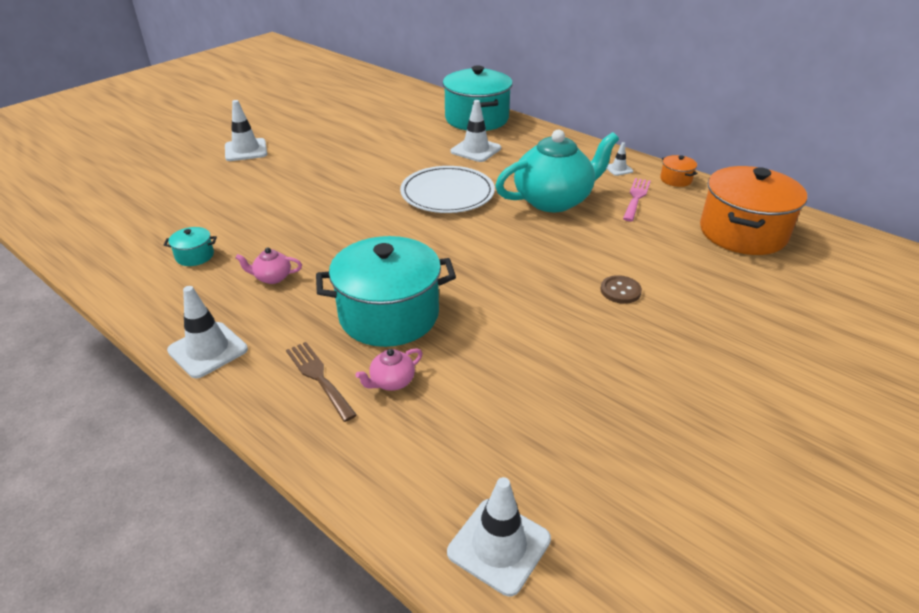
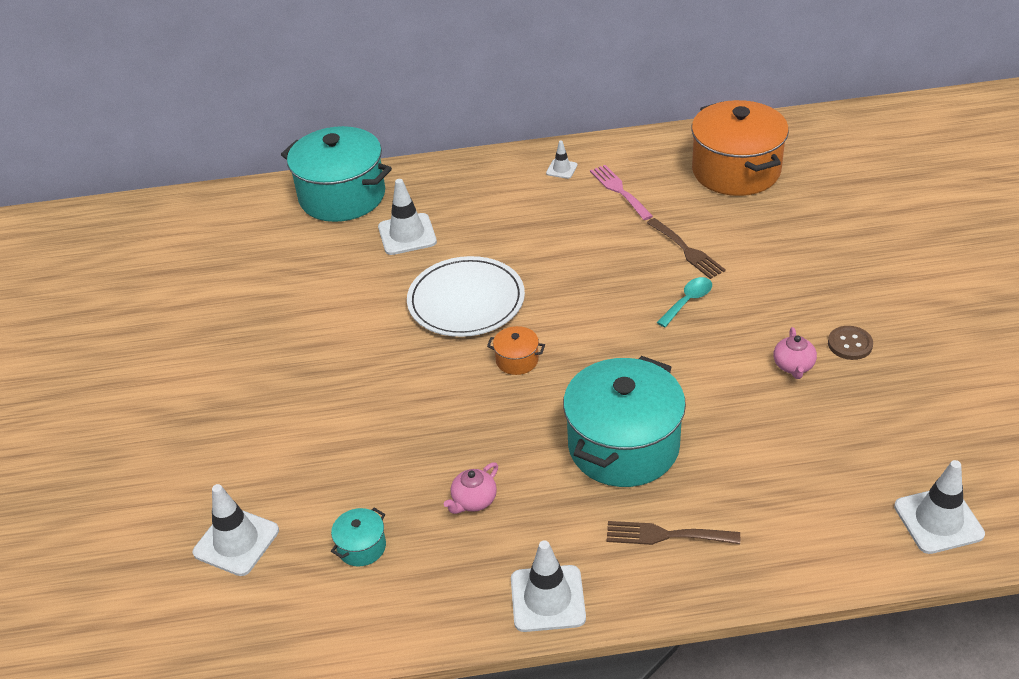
camera: 45 degrees left, 5 degrees up
(246, 150) = (164, 409): white traffic cone -> white traffic cone (236, 541)
(392, 382) = (716, 490): pink teapot -> pink teapot (793, 366)
(553, 200) = (564, 241): turquoise teapot -> none
(572, 275) = (688, 301): none -> turquoise spoon
(620, 291) = (737, 288): brown button -> brown button (850, 344)
(623, 251) = (687, 251): none -> brown fork
(676, 179) = (620, 149): orange pot -> orange pot (517, 360)

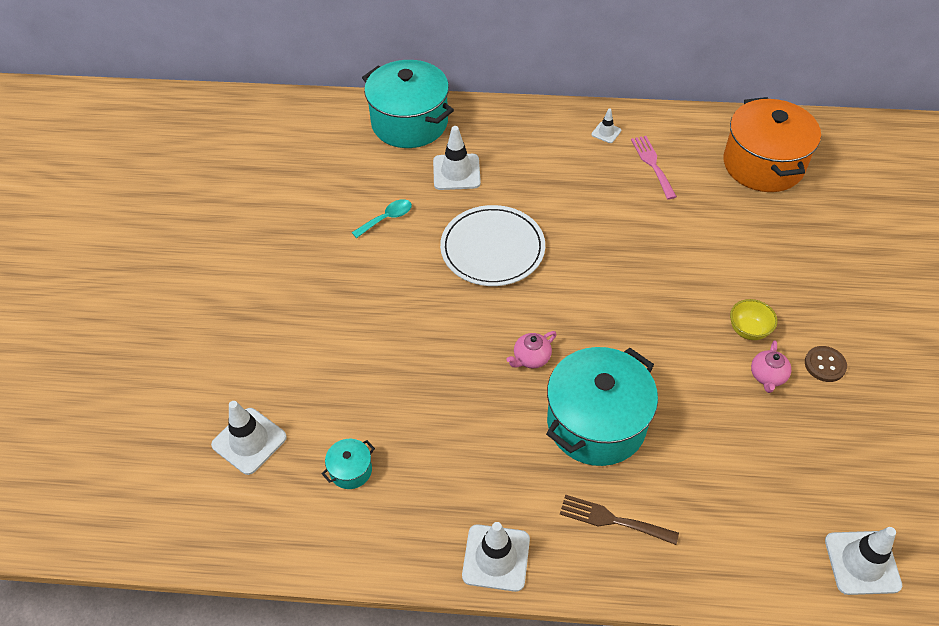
camera: 10 degrees right, 10 degrees up
(473, 501) = (454, 447): pink teapot -> pink teapot (531, 358)
(517, 360) = (523, 317): orange pot -> none
(687, 251) = (699, 238): brown fork -> none
(688, 301) = (688, 290): turquoise spoon -> turquoise spoon (387, 218)
(762, 327) = (748, 330): none -> yellow bowl

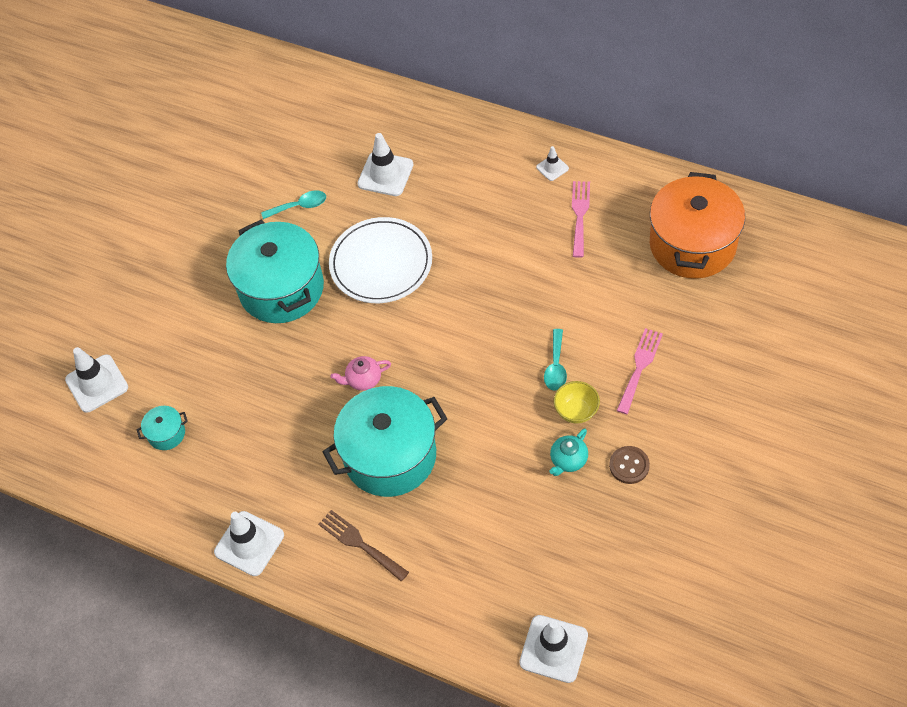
camera: 25 degrees right, 5 degrees up
(409, 123) = (366, 109): turquoise pot -> turquoise pot (281, 288)
(706, 296) = (556, 366): none -> turquoise spoon
(767, 376) = (568, 460): pink teapot -> turquoise teapot
(781, 276) = (640, 367): none -> pink fork

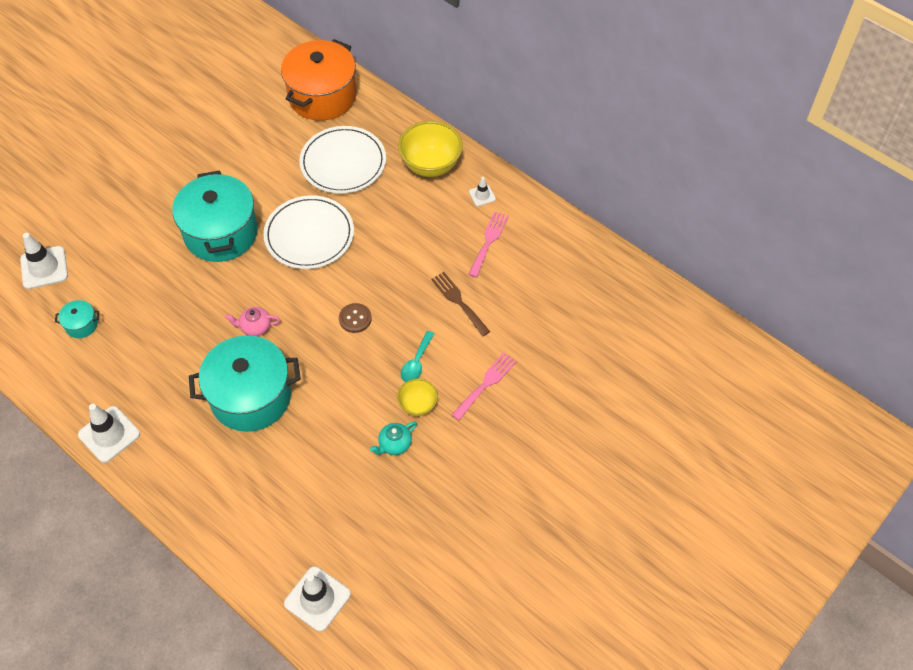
camera: 10 degrees right, 0 degrees up
(299, 206) = (263, 169): turquoise spoon -> none
(360, 543) = (197, 461): brown fork -> brown fork (458, 301)
(385, 174) = (343, 162): white traffic cone -> white plate
(483, 151) = (430, 165): none -> yellow bowl
(629, 465) = (443, 464): brown button -> brown button (355, 319)
(692, 244) = (573, 293): orange pot -> orange pot (322, 96)

